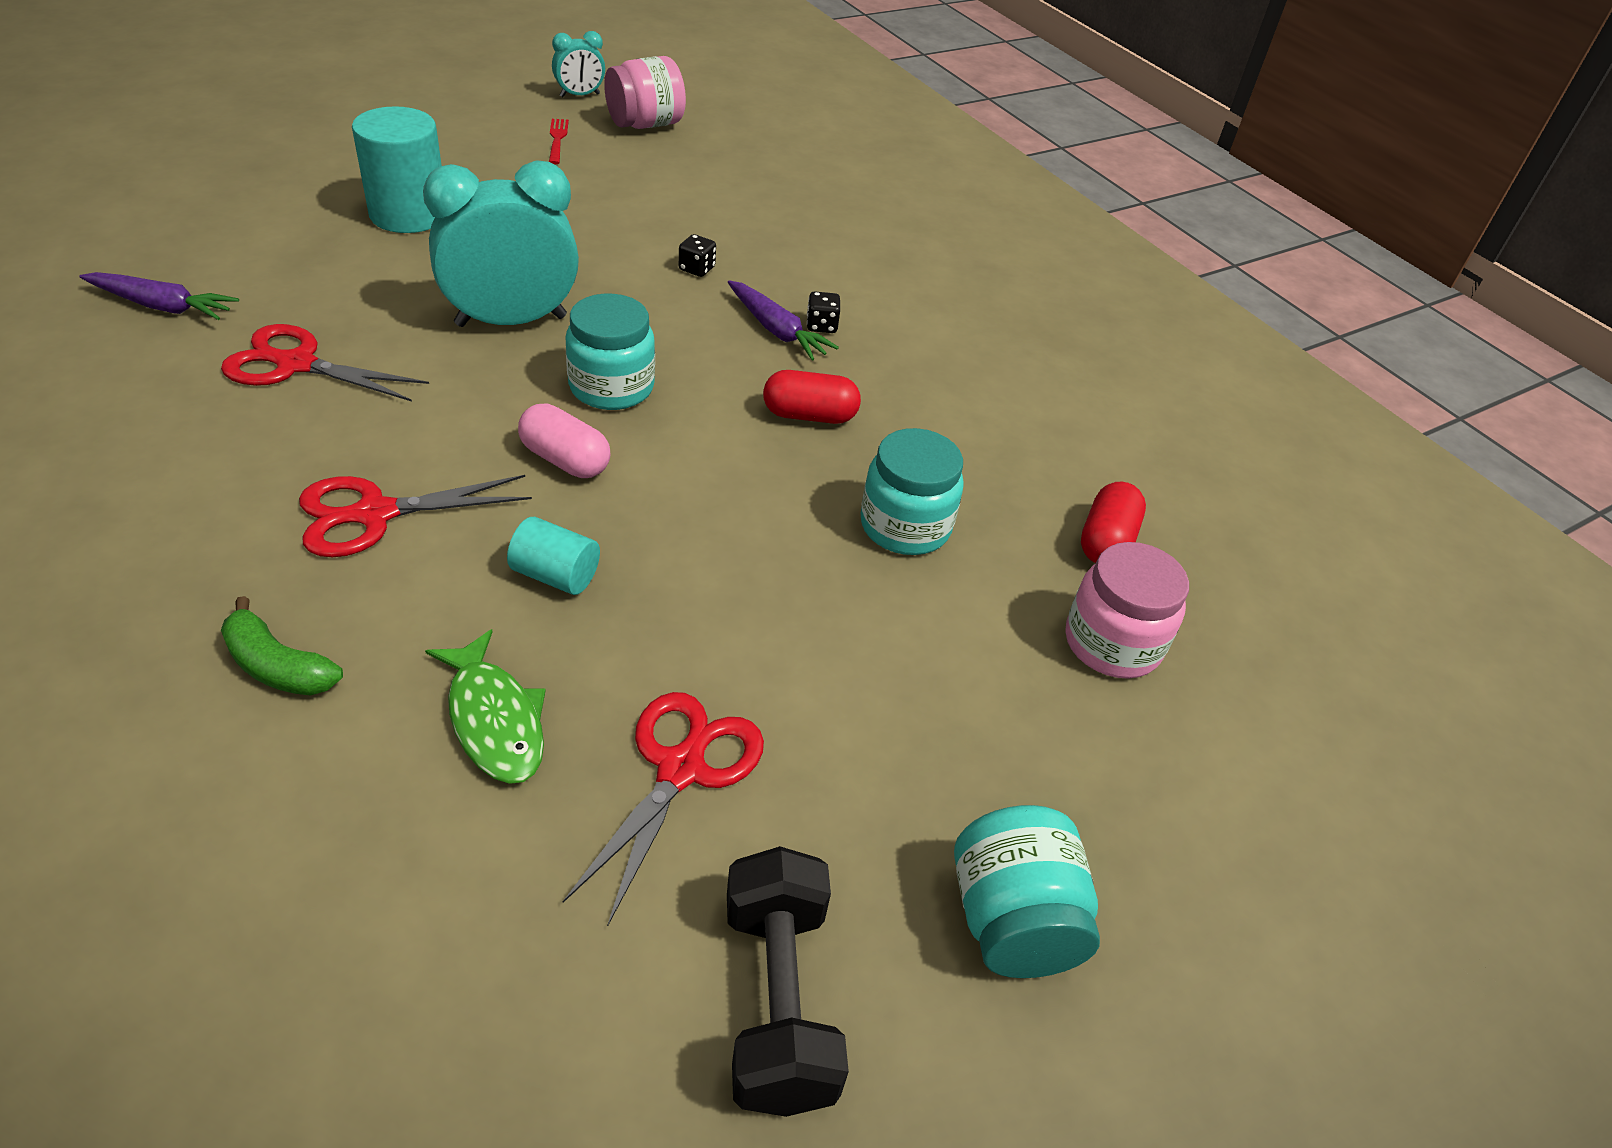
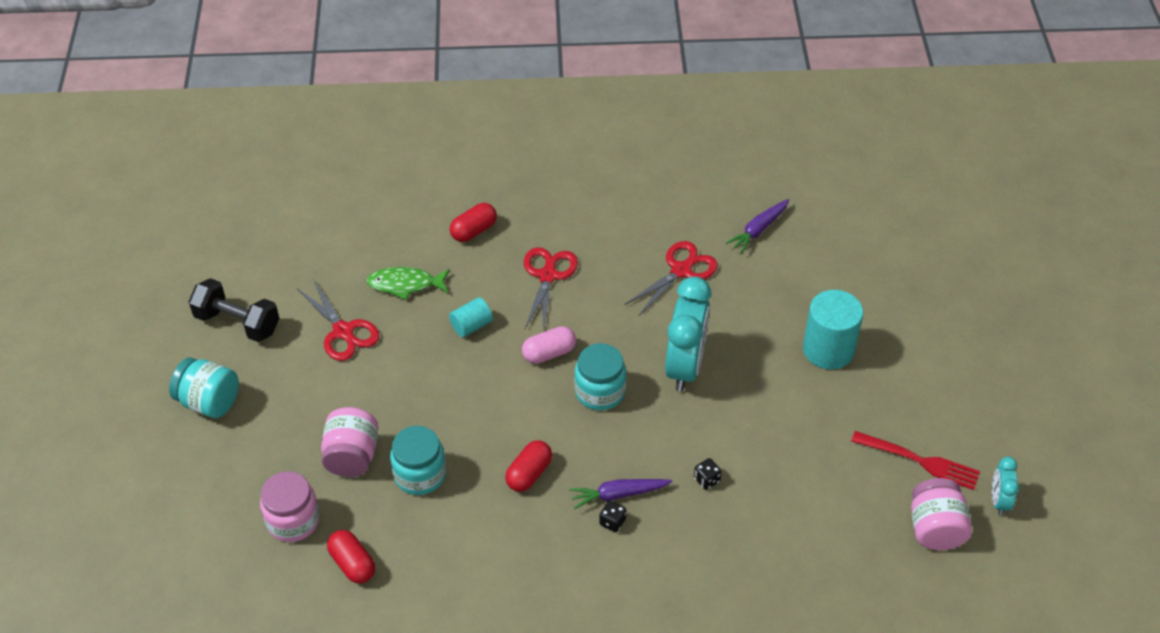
camera: 125 degrees right, 5 degrees up
(278, 666) = (474, 231): green banana -> red capsule
(557, 139) = (919, 461): red fork -> red fork, size x1.67
(941, 622) = (352, 456): none -> pink jar

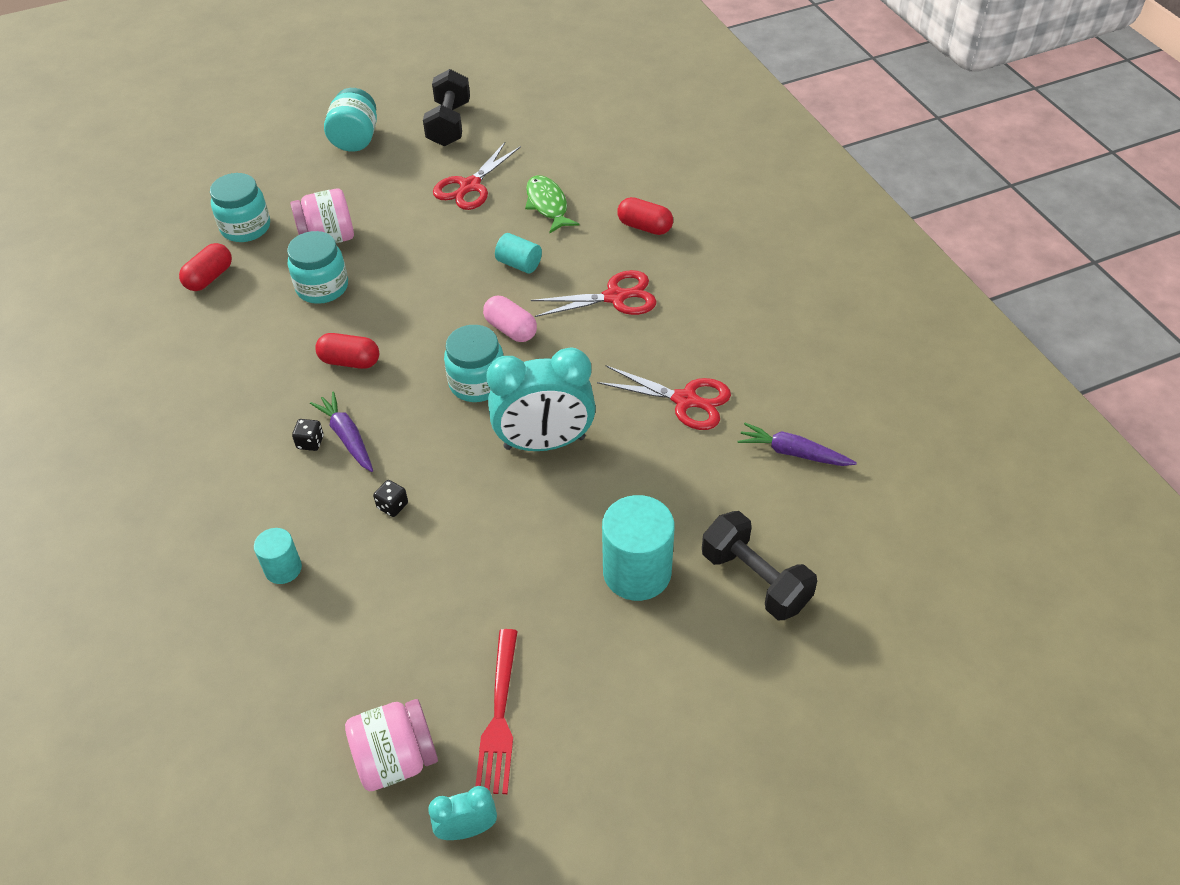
camera: 70 degrees right, 0 degrees up
(293, 521) = (246, 227): pink jar -> turquoise jar
(741, 567) = (283, 568): none -> turquoise cylinder
(859, 289) = (755, 580): none -> black dumbbell

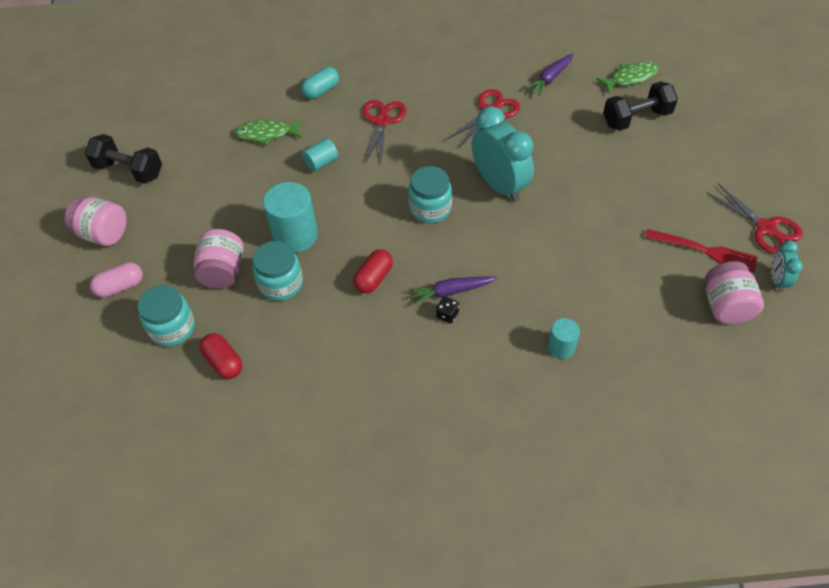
camera: 70 degrees left, 5 degrees up
(355, 139) = (104, 234): turquoise jar -> pink jar
(392, 506) = (525, 275): black dice -> none
(470, 186) = (216, 172): red scissors -> red scissors (765, 228)
(511, 329) = (386, 180): pink capsule -> pink capsule (120, 286)
(544, 443) = (499, 185): turquoise clock -> turquoise clock turned 45 degrees counterclockwise
(637, 572) = (617, 166): turquoise cylinder -> turquoise cylinder (295, 235)
(644, 227) = (321, 91): red capsule -> turquoise capsule
(849, 555) = (630, 78): none -> green fish

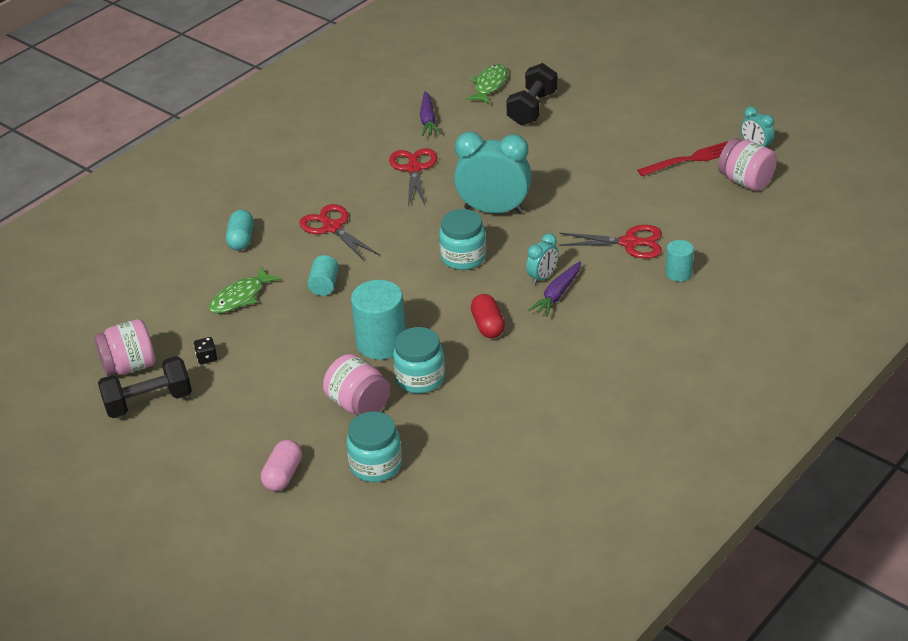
camera: 45 degrees left, 15 degrees down
(104, 234) = (203, 456): pink jar -> pink jar (129, 366)
(223, 362) = (454, 453): red capsule -> none
(447, 315) = (575, 309): black dice -> black dice (206, 358)
(460, 268) = (542, 277): none -> turquoise clock
(765, 228) = (710, 123): red scissors -> red scissors (629, 243)

